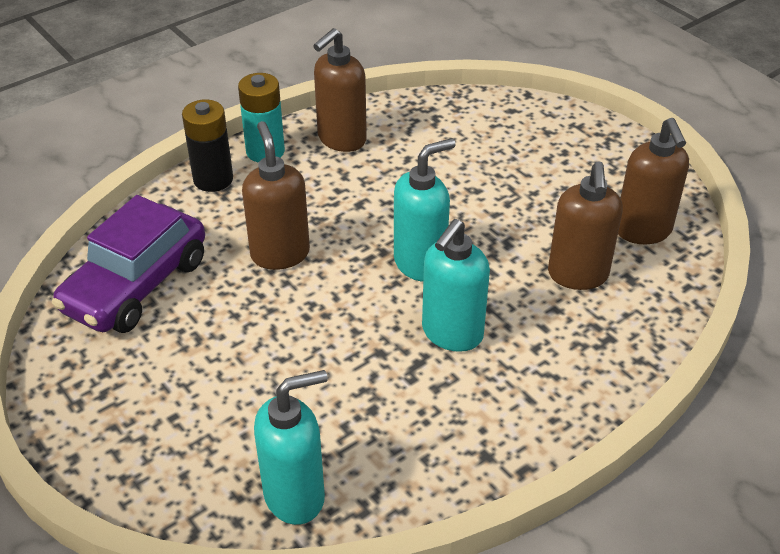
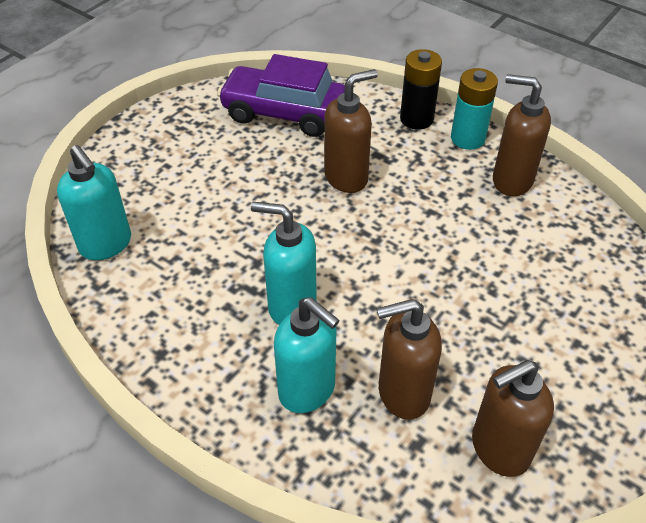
camera: 75 degrees right, 5 degrees up
(420, 263) = (371, 268): turquoise soap dispenser -> turquoise soap dispenser (307, 390)

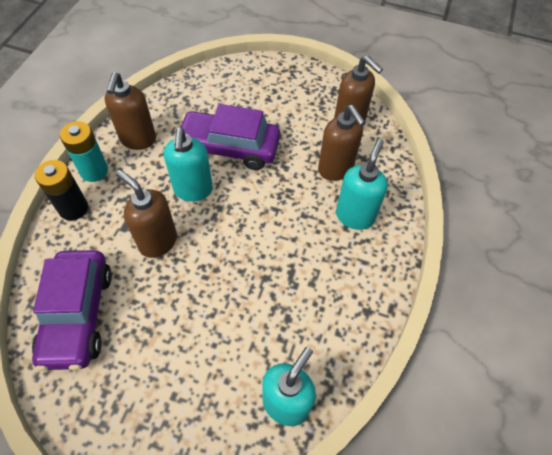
camera: 110 degrees left, 10 degrees up
(291, 306) = (296, 243): turquoise soap dispenser -> turquoise soap dispenser (193, 190)
(477, 270) = (229, 148): none -> purple car

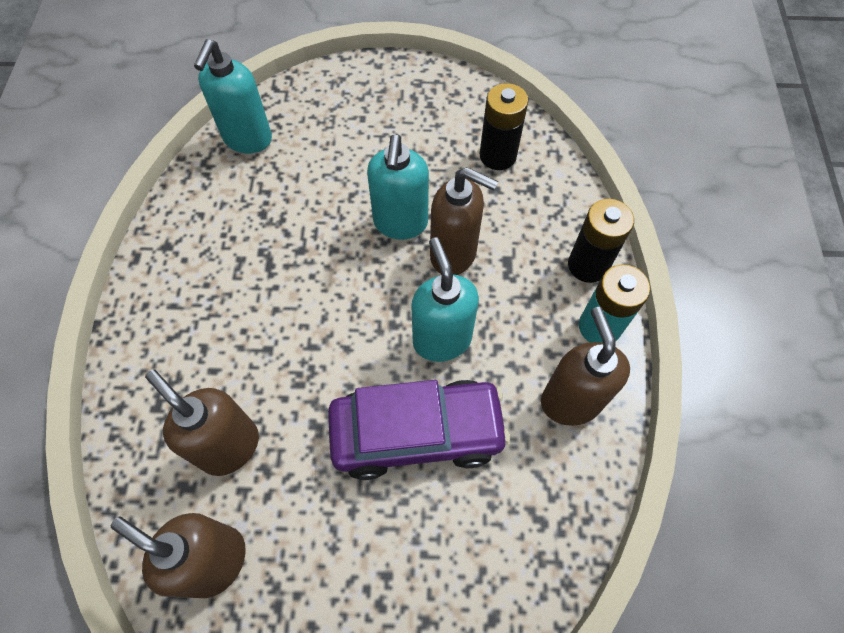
camera: 165 degrees right, 5 degrees up
(78, 315) = (497, 156): purple car -> black battery
(355, 216) = (190, 370): turquoise soap dispenser -> turquoise soap dispenser (400, 223)

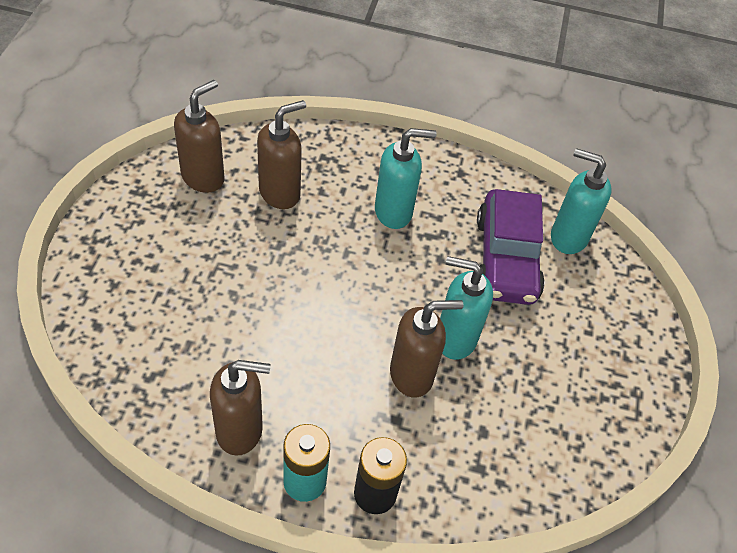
camera: 95 degrees right, 10 degrees down
(417, 433) = (250, 308): purple car -> purple car (506, 259)
(441, 339) = (327, 344): turquoise soap dispenser -> turquoise soap dispenser (394, 212)
(454, 254) = (412, 375): brown soap dispenser -> brown soap dispenser turned 135 degrees counterclockwise
(497, 156) = (527, 446): black battery -> none

